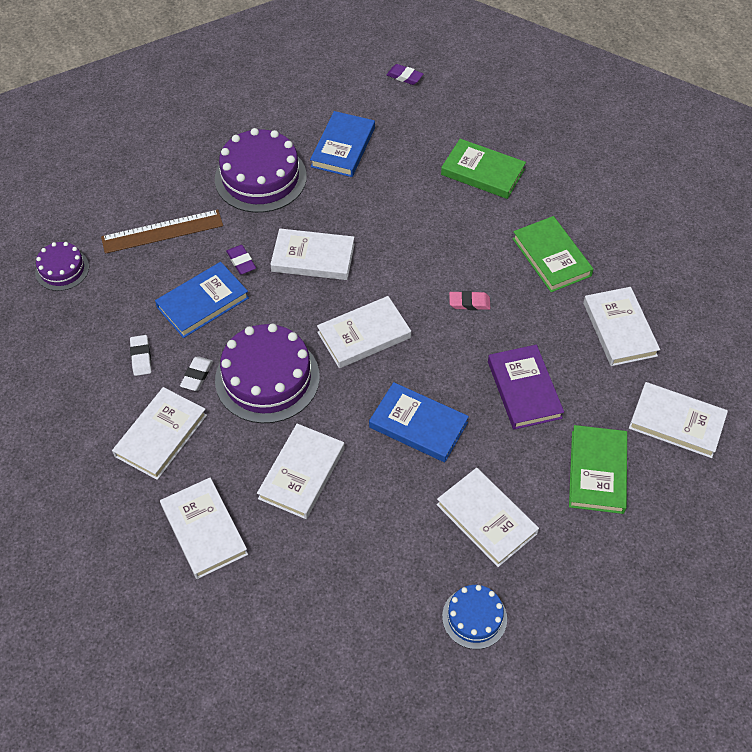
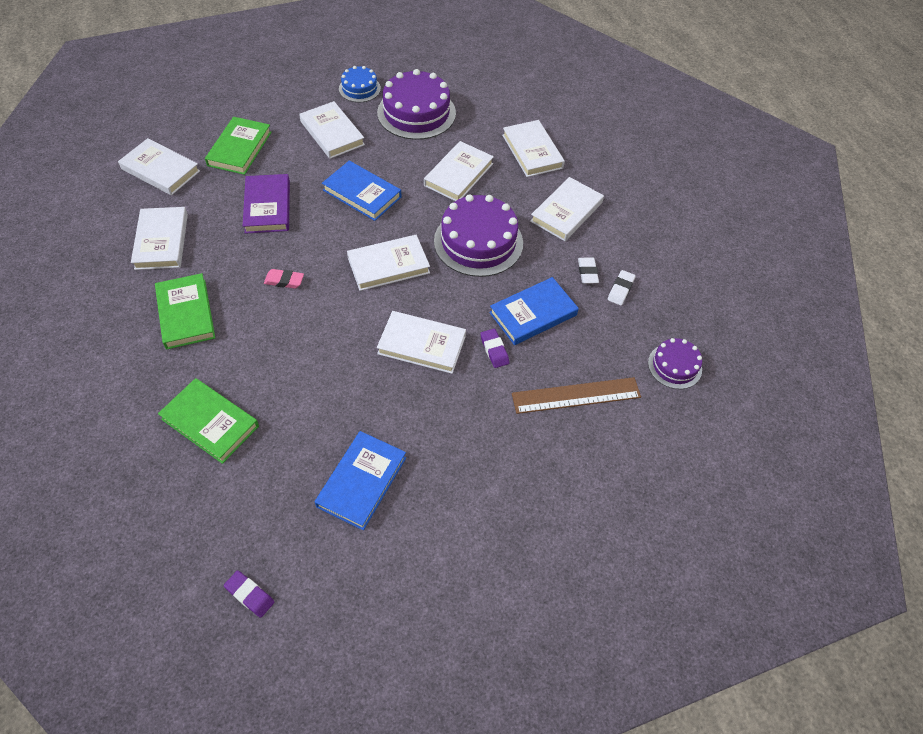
camera: 175 degrees left, 0 degrees up
(197, 375) = (538, 252): white eraser -> white eraser (620, 290)
(260, 178) = (466, 451): purple cake -> purple cake (416, 113)

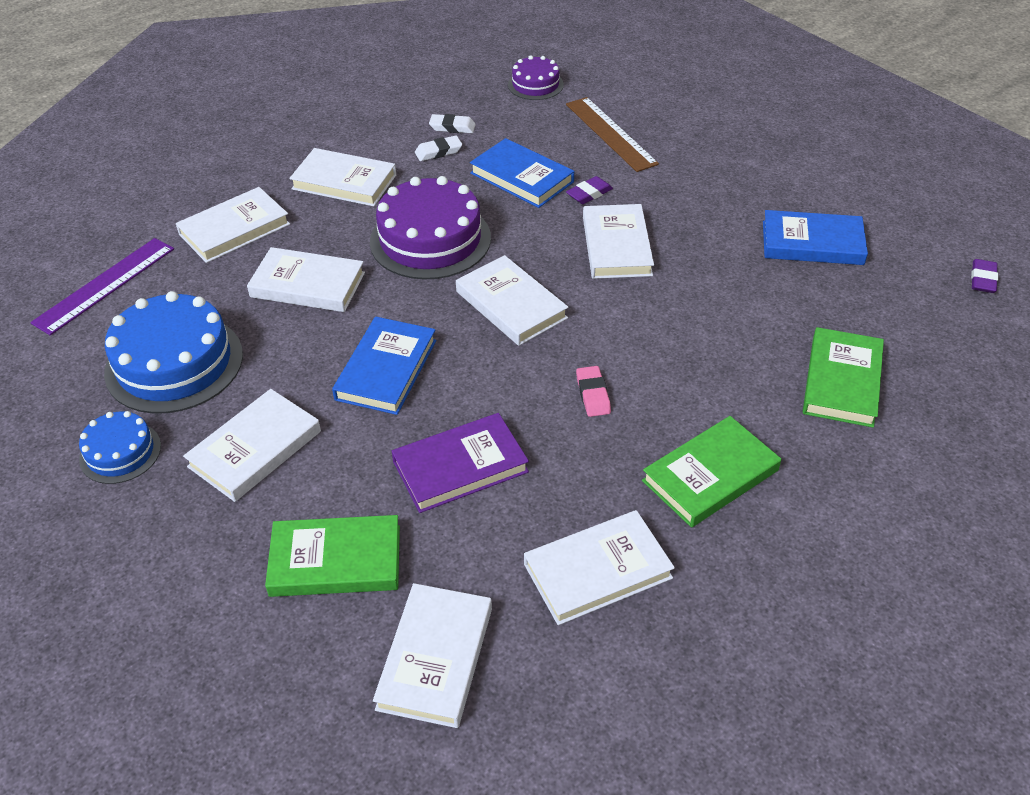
camera: 105 degrees left, 10 degrees down
(416, 113) = (174, 363): purple cake -> blue cake
(500, 94) = (105, 285): none -> purple ruler

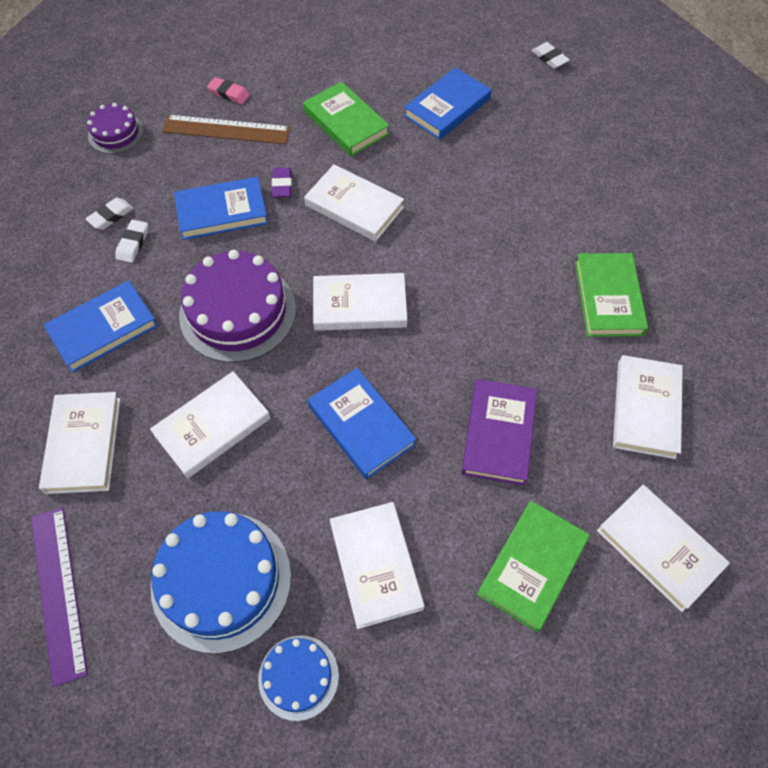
camera: 55 degrees left, 15 degrees up
(344, 182) = (103, 329): white book -> blue book
(593, 394) = (490, 314): pink eraser -> pink eraser (229, 93)
(842, 381) = (580, 180): green book -> green book (346, 123)
(983, 279) = (549, 58): purple eraser -> white eraser

